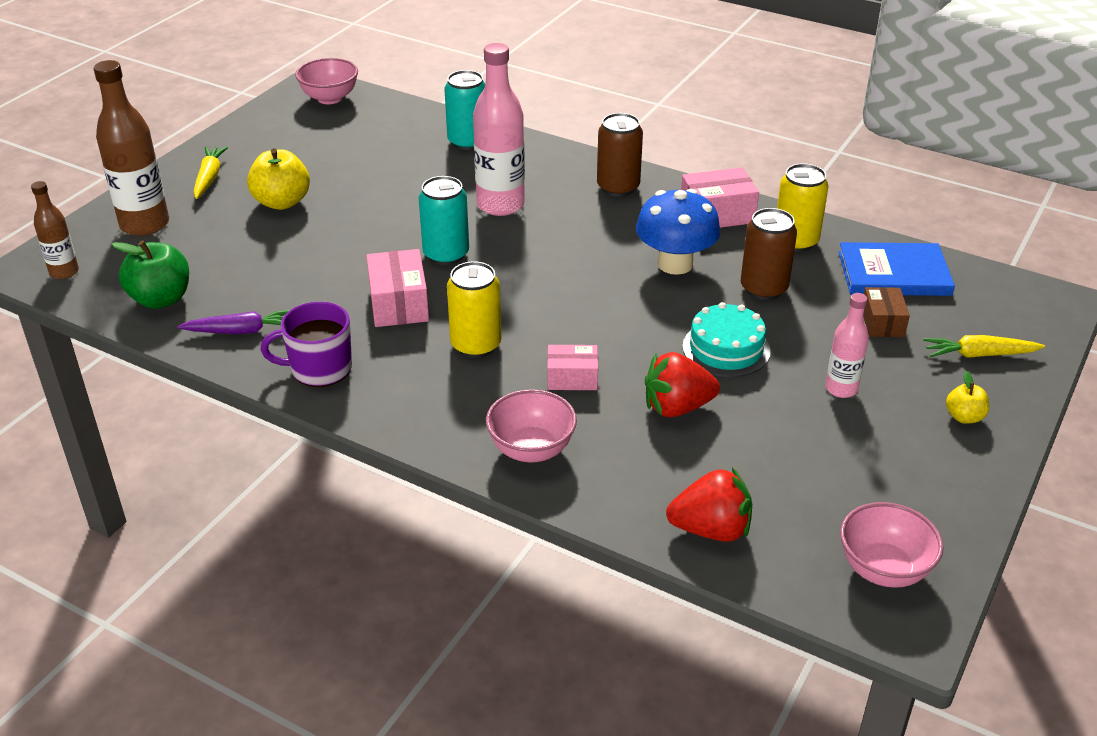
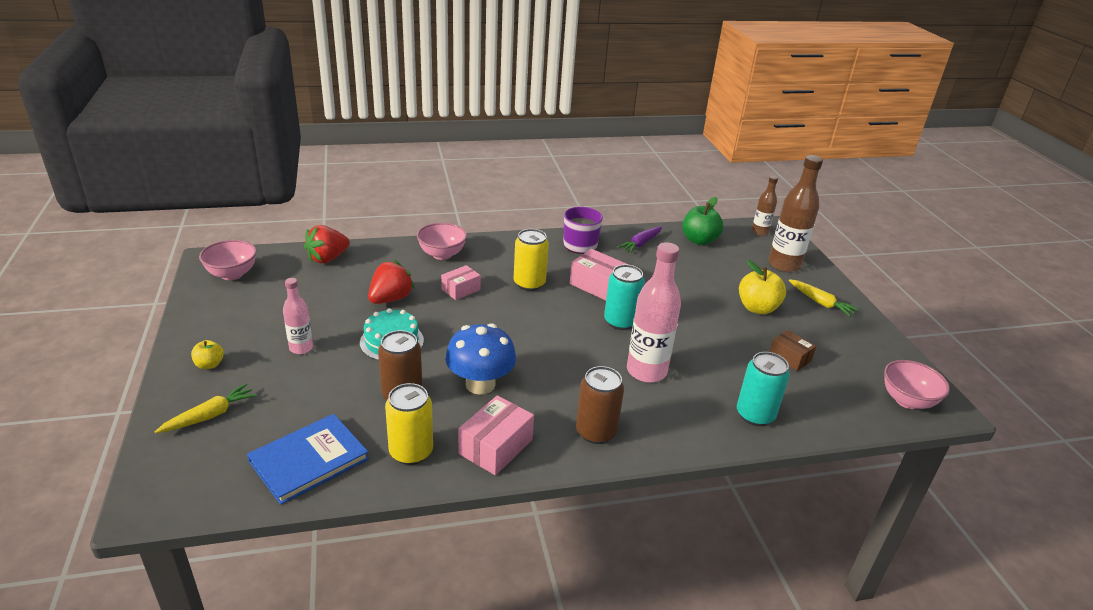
camera: 135 degrees right, 5 degrees down
(882, 322) = (297, 408): brown box -> brown box (790, 357)

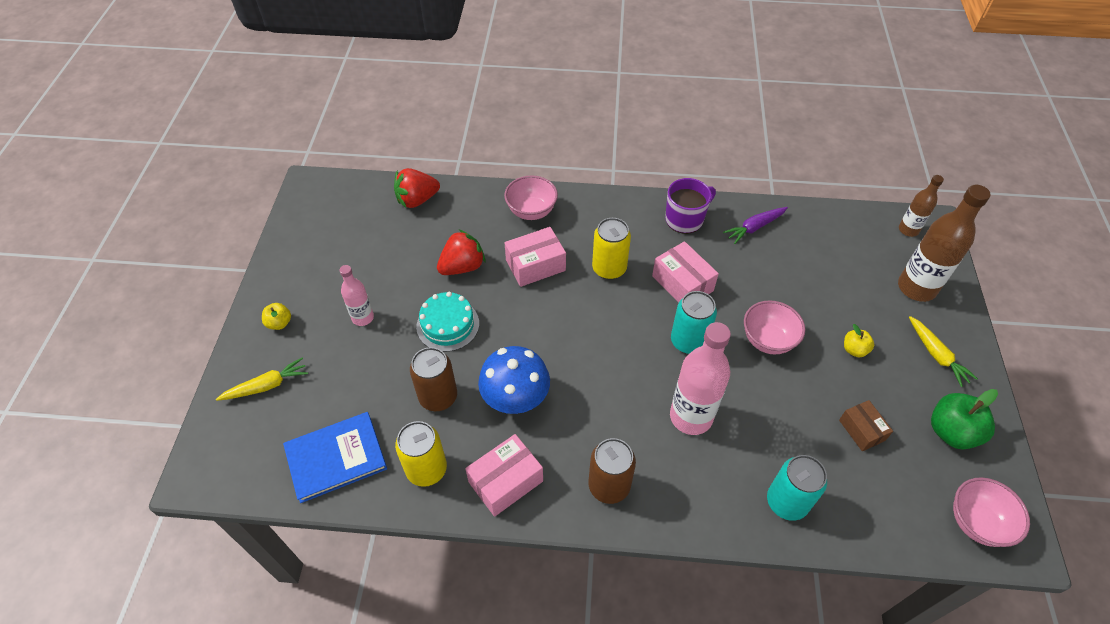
camera: 20 degrees right, 20 degrees up
(232, 274) = (324, 208): pink bowl -> pink bowl (767, 340)
(461, 289) = (535, 265): pink box -> pink box, size x1.52
(699, 240) = (826, 232): green apple -> green apple (951, 432)
(757, 308) = (854, 350): yellow apple -> yellow apple, size x0.55

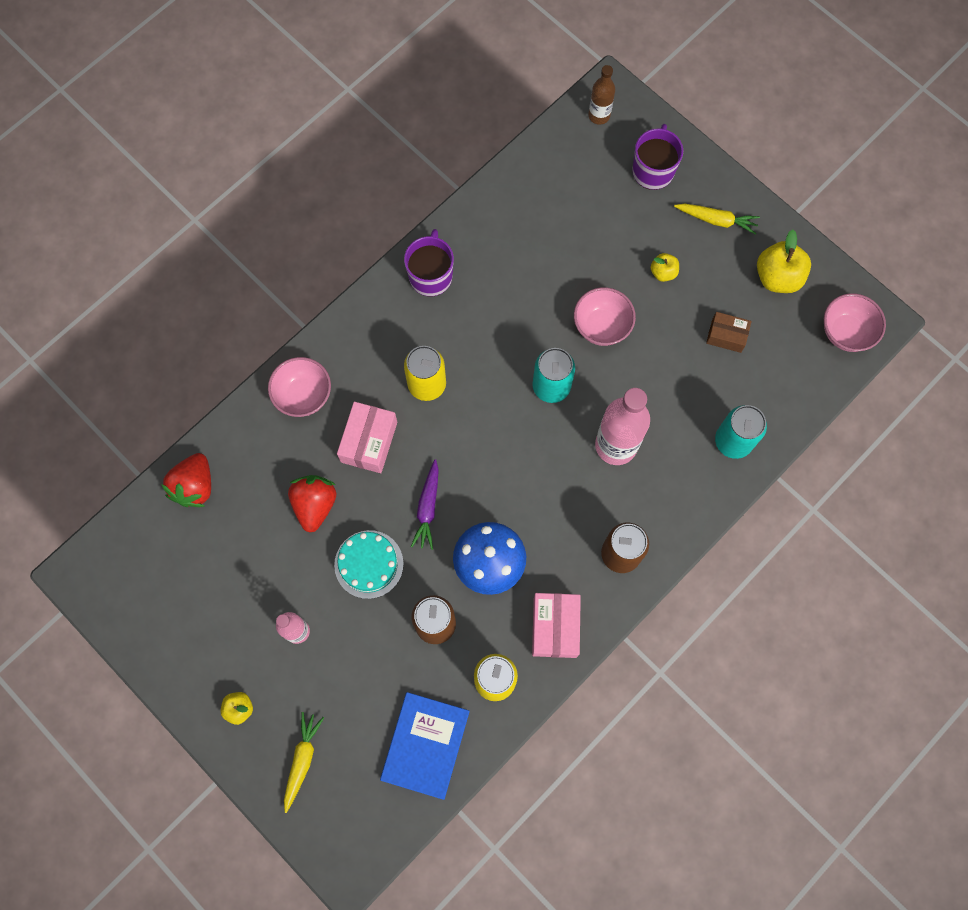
camera: 50 degrees left, 20 degrees up
(682, 283) = (494, 340): pink box -> none
(754, 227) = (490, 229): purple carrot -> purple carrot (427, 507)
(916, 288) = (653, 170): brown bottle -> purple mug
(951, 432) = (777, 277): green apple -> yellow apple

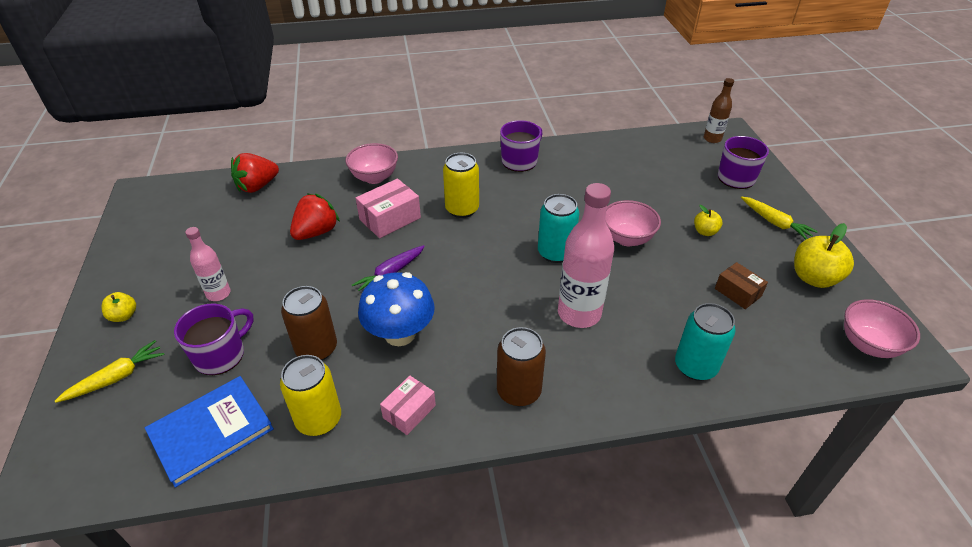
camera: 35 degrees right, 30 degrees down
(364, 683) = (220, 355): none -> purple mug
(368, 564) = (312, 283): turquoise cake -> none
(554, 627) = (409, 411): pink box -> pink box, size x0.66

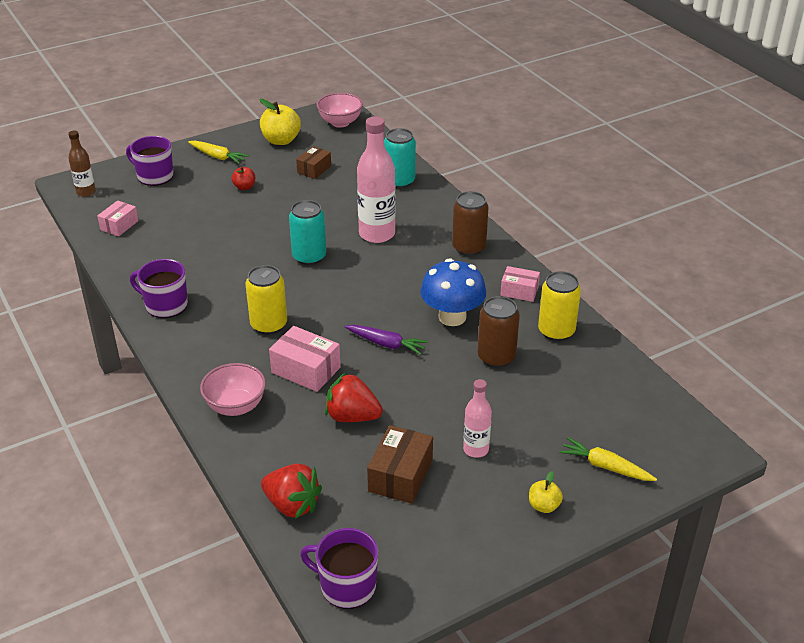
camera: 110 degrees left, 5 degrees down
(211, 431) = (605, 382): blue book -> none
(220, 355) = (539, 412): purple mug -> purple mug (346, 586)
(233, 242) = (400, 475): none -> brown box
(627, 238) = (271, 223): pink bowl -> none
(650, 150) = (119, 225): none -> pink box
(705, 232) = (244, 187): yellow apple -> red apple
(775, 223) = (217, 157): yellow carrot -> yellow carrot turned 90 degrees clockwise

